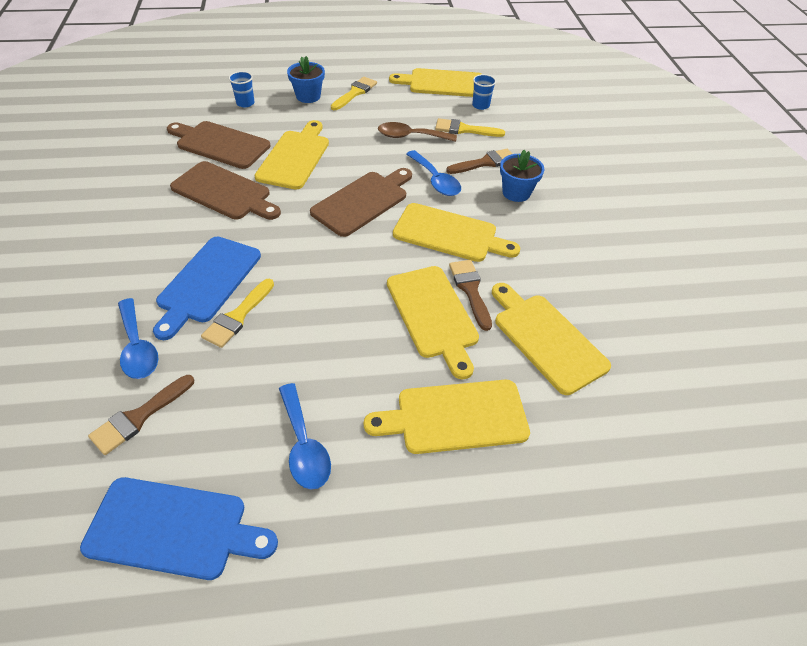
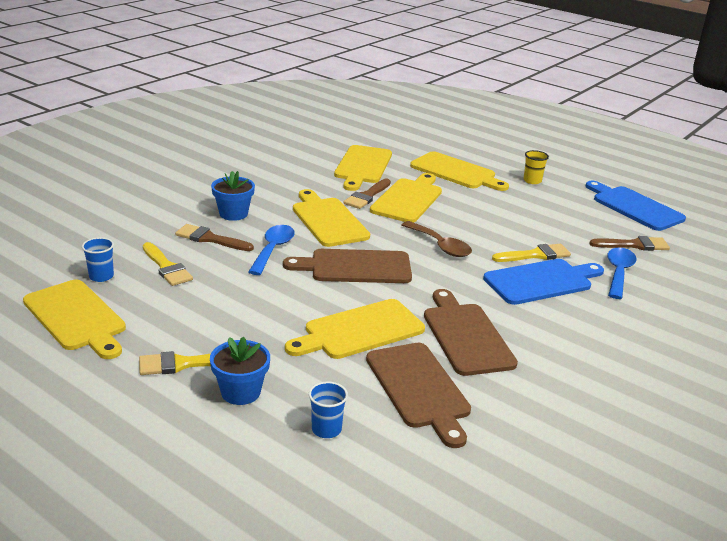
camera: 135 degrees left, 20 degrees down
(304, 445) = (546, 198): blue spoon -> none
(354, 482) = (532, 181): none -> yellow cup
(410, 136) = (223, 288): brown spoon -> brown spoon (440, 245)

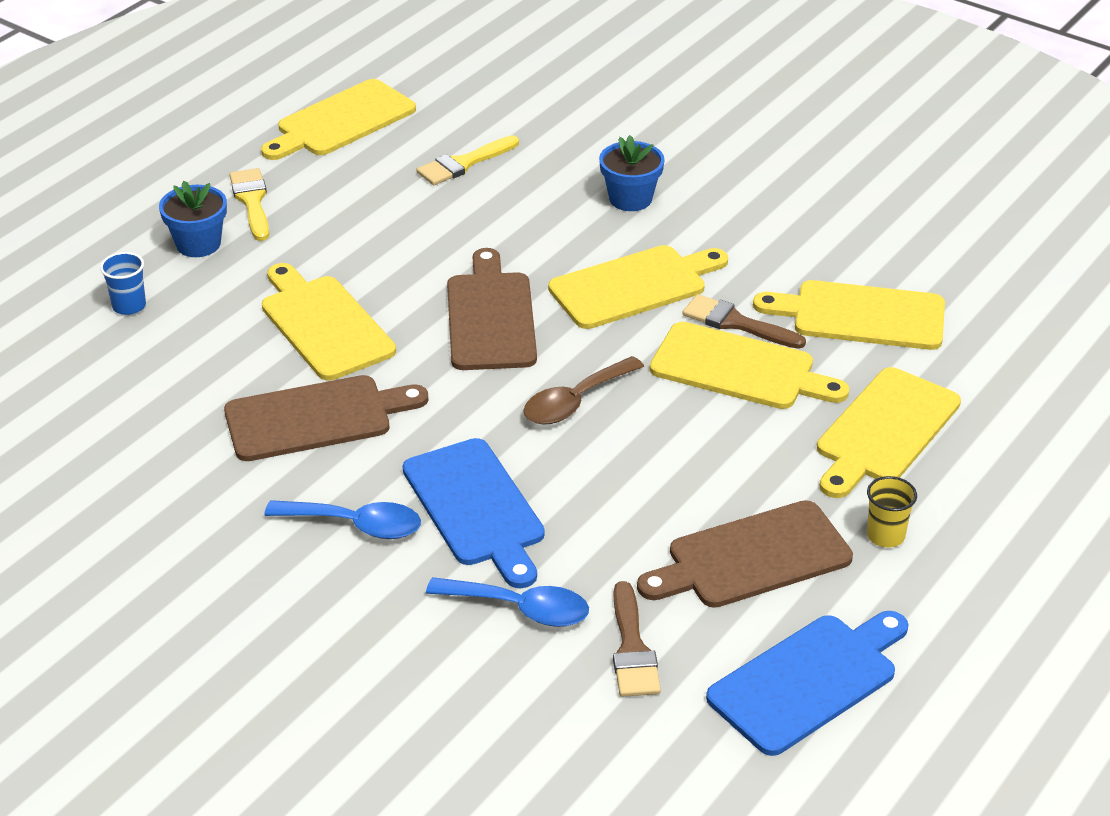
camera: 90 degrees right, 10 degrees up
(101, 276) = (434, 122): blue cup -> none
(210, 239) = (548, 187): brown brush -> none
(273, 249) = (528, 241): blue spoon -> blue spoon (355, 525)
(419, 388) = (199, 374): brown cutting board -> brown cutting board (751, 558)
(535, 255) = (565, 509): yellow brush -> none

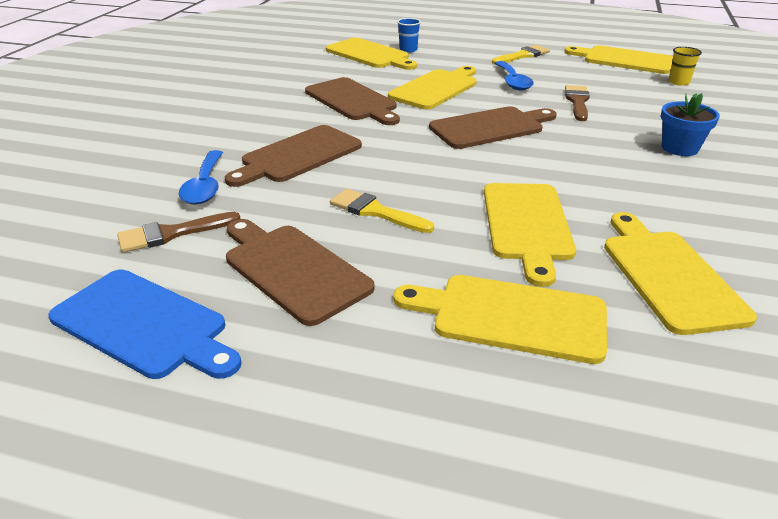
camera: 70 degrees right, 5 degrees down
(198, 244) = (472, 52): blue flower pot -> none
(355, 525) = (265, 126): blue spoon -> blue spoon (512, 82)
(464, 163) = (635, 94): yellow brush -> yellow brush (375, 211)
(476, 508) = (298, 156): blue cutting board -> brown cutting board
(575, 401) = (428, 168): brown spoon -> none
(633, 286) = (579, 166): yellow cutting board -> yellow cutting board (370, 54)
(736, 323) = (584, 214): brown brush -> brown brush (577, 102)
(885, 535) = (356, 341): yellow cup -> yellow cup (678, 82)

